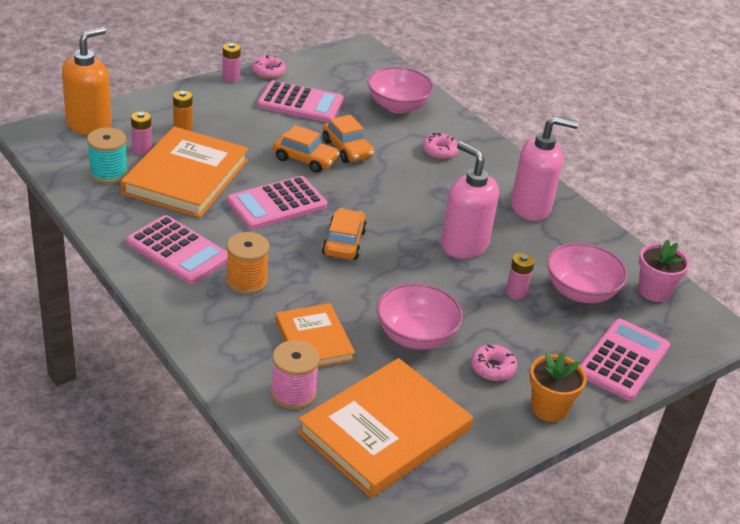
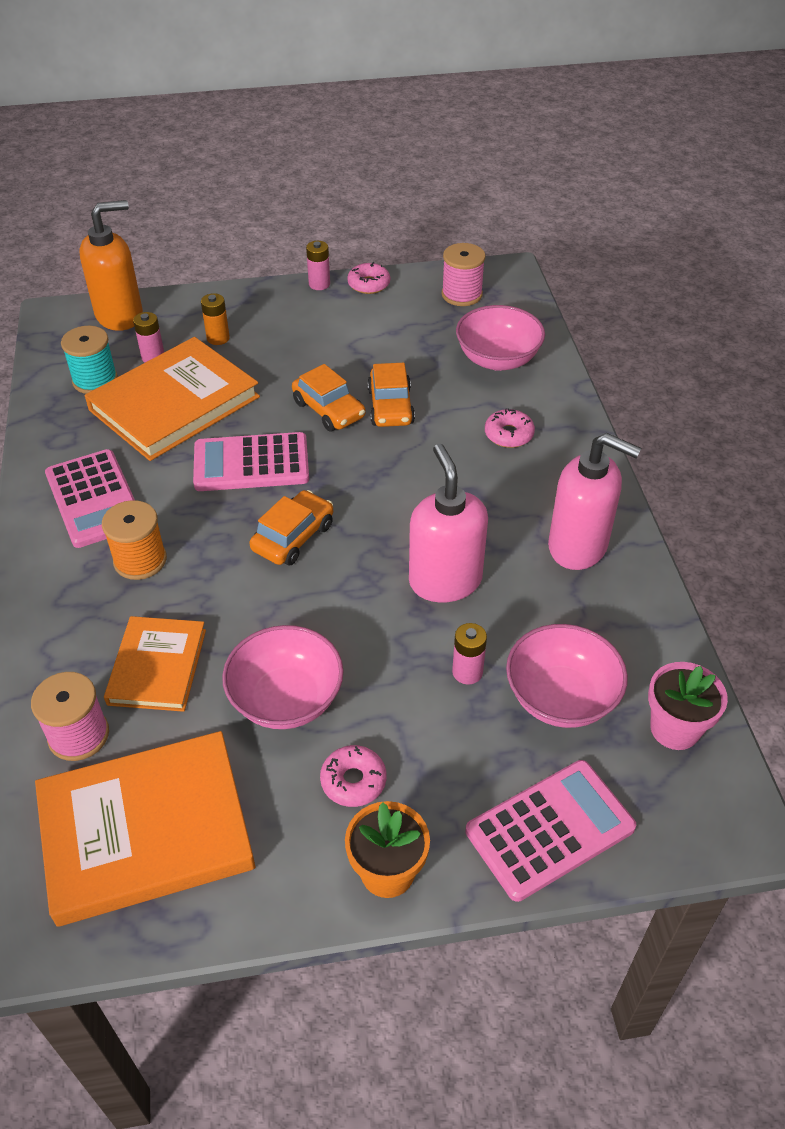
camera: 30 degrees right, 10 degrees up
(300, 103) = (377, 333): pink calculator -> none
(341, 68) = (462, 294): none -> pink spool

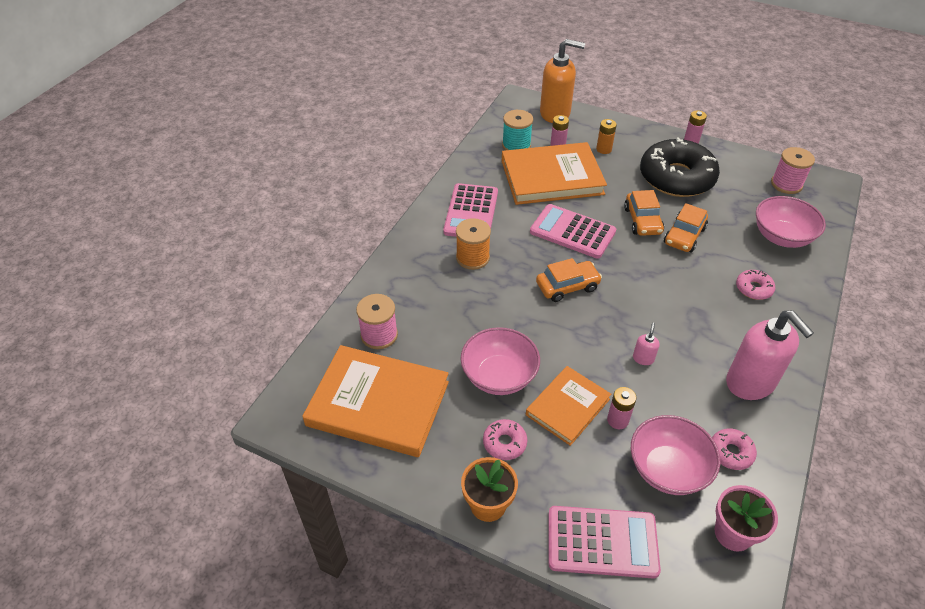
camera: 35 degrees right, 0 degrees up
(157, 667) = (442, 320): orange book -> orange book (567, 407)
(333, 338) = (676, 178): none -> black donut
(369, 284) = (724, 153): pink donut -> pink donut (731, 452)
(445, 580) = (643, 358): pink soap dispenser -> pink soap dispenser, size x0.41

